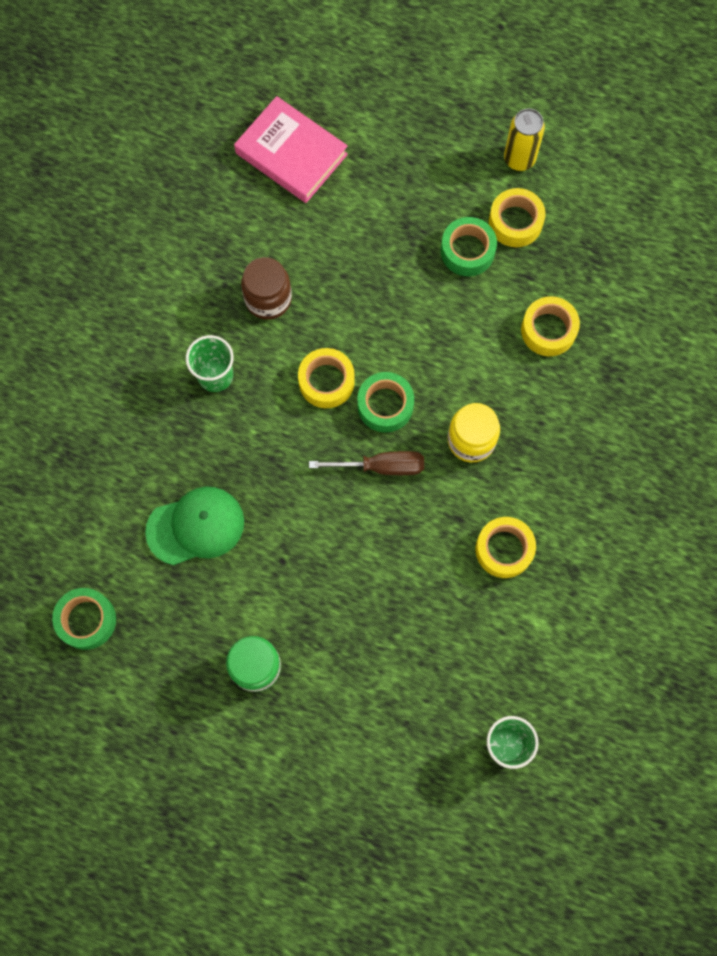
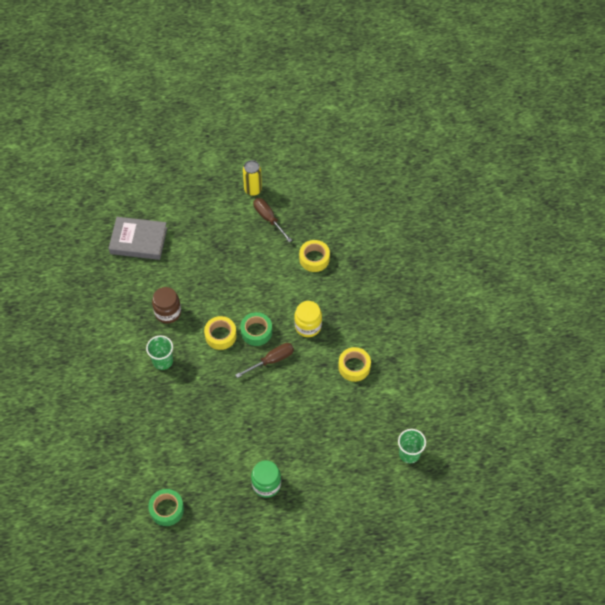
camera: 30 degrees left, 15 degrees down
(195, 526) = (196, 436): green cap -> none
(291, 154) = (138, 241): pink book -> grey book
(467, 251) = (253, 242): green tape -> none
(515, 222) = (268, 219): yellow tape -> brown screwdriver

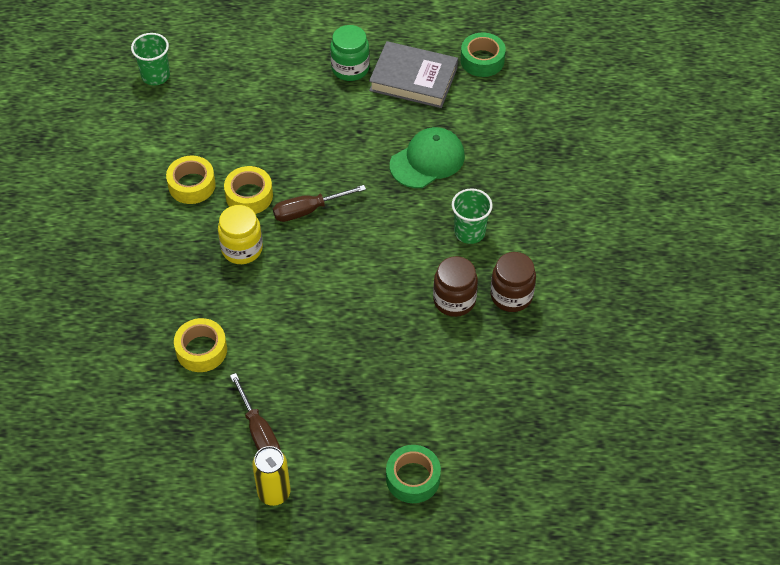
camera: 170 degrees left, 5 degrees down
(132, 321) = (511, 296): none -> brown jar
(138, 241) = (492, 427): grey book -> grey book (413, 79)
(197, 412) = (427, 160): none -> green cap
(220, 335) = (377, 255): yellow tape -> yellow tape (249, 196)
(256, 332) = (322, 252): green tape -> green tape (413, 478)

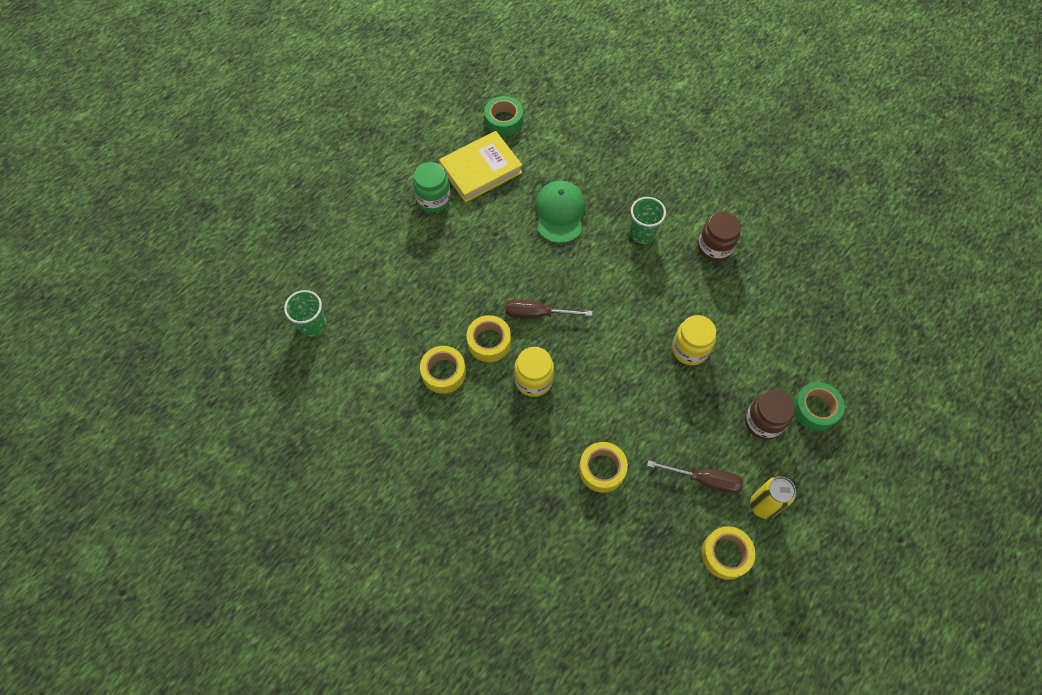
camera: 50 degrees left, 10 degrees up
(200, 491) = (725, 554): none -> yellow tape
(308, 210) = (537, 314): brown screwdriver -> brown screwdriver turned 75 degrees clockwise
(382, 342) = (690, 349): none -> yellow jar
(413, 79) = (481, 170): grey book -> yellow book
(454, 300) = (691, 282): brown jar -> brown jar (763, 422)

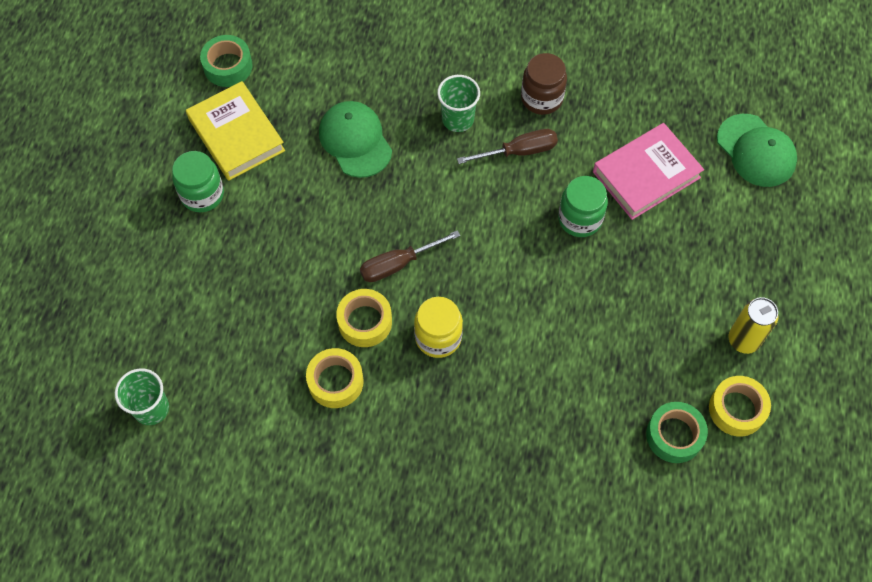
camera: 30 degrees left, 0 degrees up
(481, 170) = (236, 135): yellow book -> yellow book turned 60 degrees counterclockwise
(602, 469) = (566, 392): yellow tape -> none
(690, 349) = (580, 219): yellow jar -> green jar
(704, 480) = (673, 346): brown screwdriver -> brown screwdriver (519, 151)
(761, 342) = (646, 174): none -> pink book
(763, 422) = (695, 256): brown jar -> none
(815, 409) = (736, 216): green tape -> green tape (674, 435)
(861, 368) = (756, 151): none -> green cap

